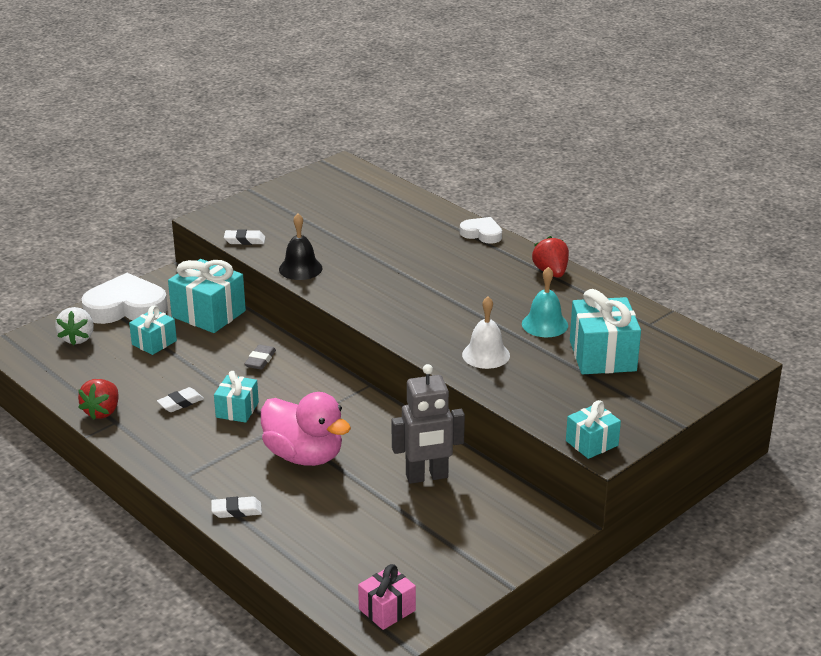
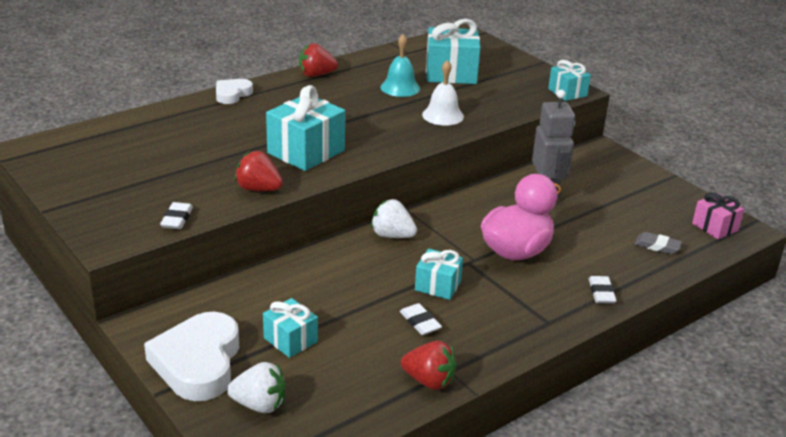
camera: 85 degrees left, 0 degrees up
(208, 314) = (241, 297): turquoise gift -> turquoise gift (306, 152)
(260, 360) = (348, 267): grey eraser -> grey eraser (657, 246)
(300, 268) = (258, 189): black bell -> red strawberry
(317, 379) = (392, 235): none -> white strawberry

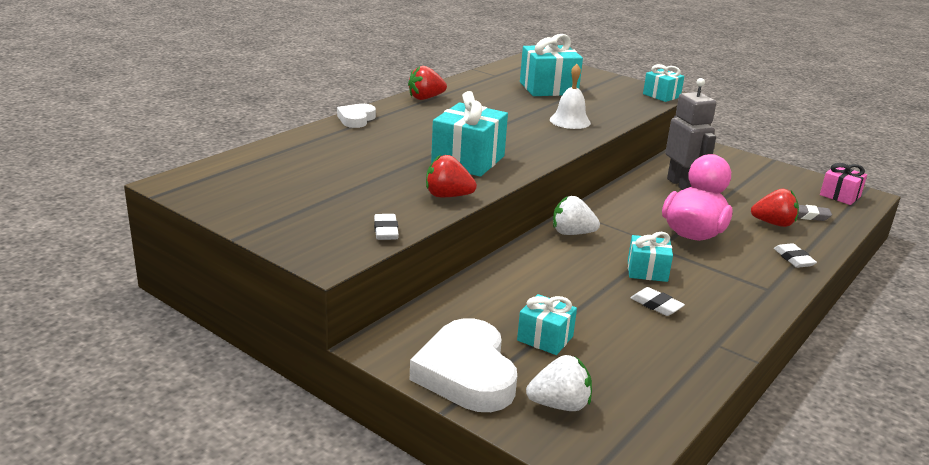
camera: 15 degrees left, 5 degrees down
(400, 87) = (512, 102): turquoise bell -> none
(429, 381) = (705, 356): red strawberry -> red strawberry (773, 223)

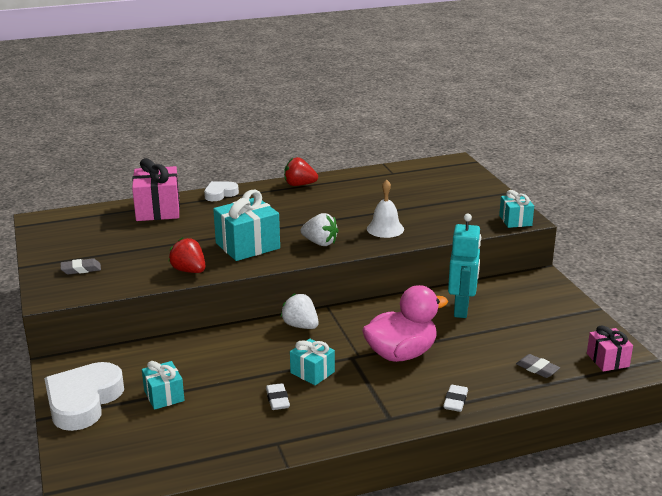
camera: 35 degrees right, 0 degrees up
(311, 146) = (158, 210): none -> pink gift
(320, 223) = (81, 269): none -> grey eraser
(386, 231) = (111, 286): white eraser -> none
(548, 88) = (418, 194): turquoise gift -> none
(559, 405) = (108, 441): white strawberry -> white strawberry (320, 243)
(681, 185) = (462, 309): grey robot -> turquoise robot
(773, 223) = (490, 366): red strawberry -> none

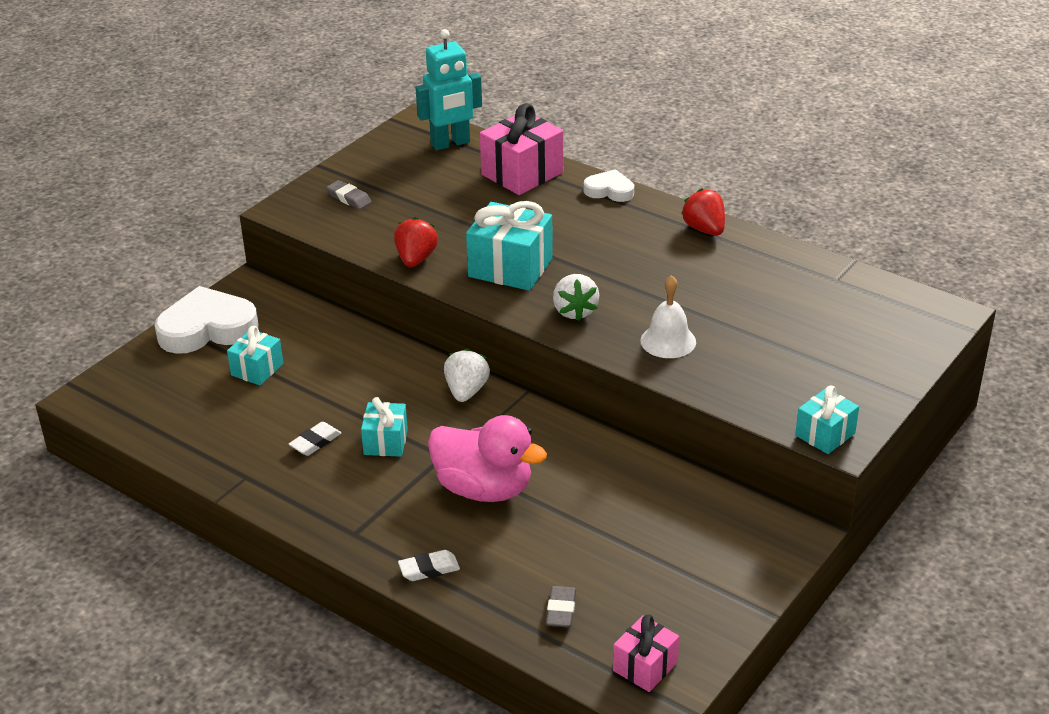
camera: 55 degrees right, 10 degrees up
(462, 309) = (633, 495): turquoise robot -> turquoise robot (450, 143)

